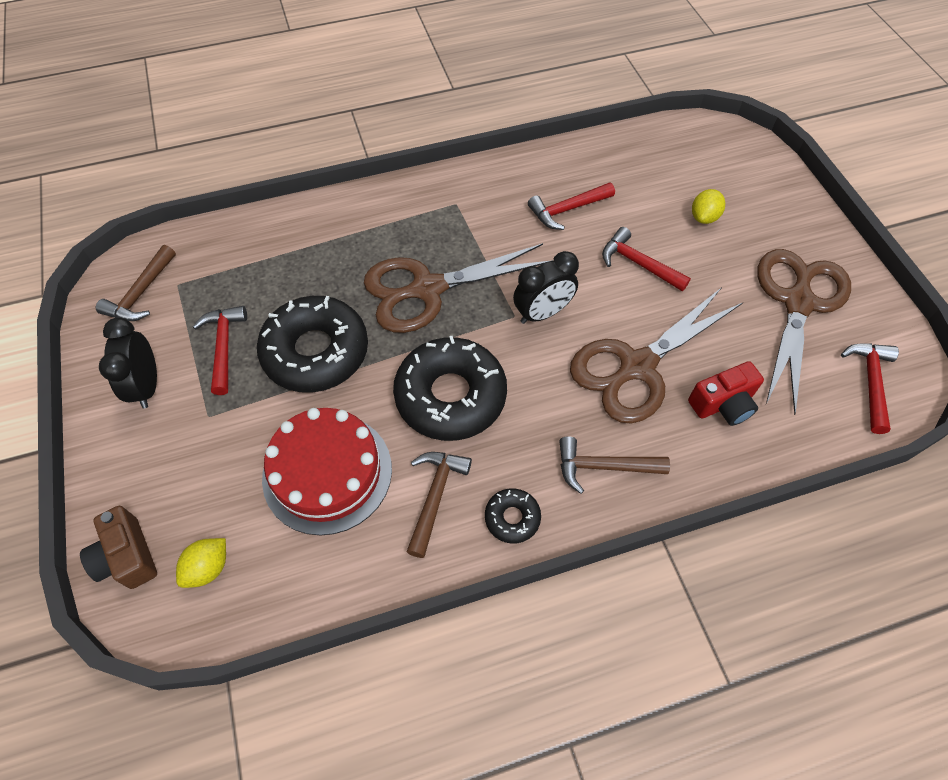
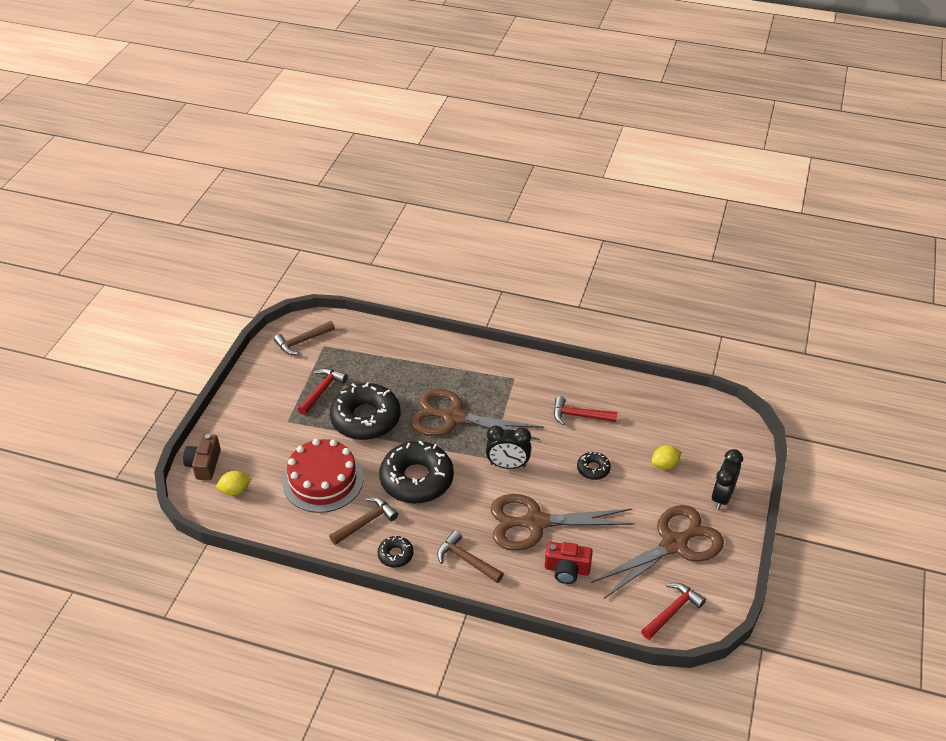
camera: 35 degrees right, 15 degrees down
(147, 386) = (270, 390): black clock -> black clock (722, 497)
(638, 263) = (593, 469): red hammer -> black donut

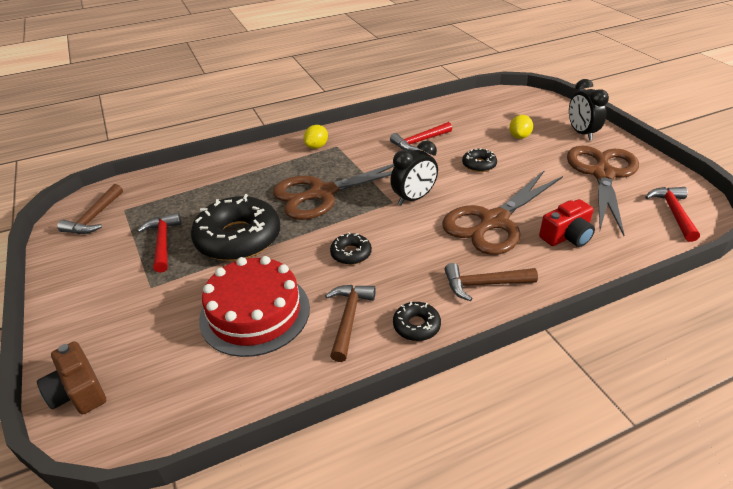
camera: 40 degrees left, 5 degrees down
(235, 490) = (153, 391): yellow lemon -> yellow lemon (316, 146)
(416, 479) = (351, 253): black donut -> black donut, size x0.46

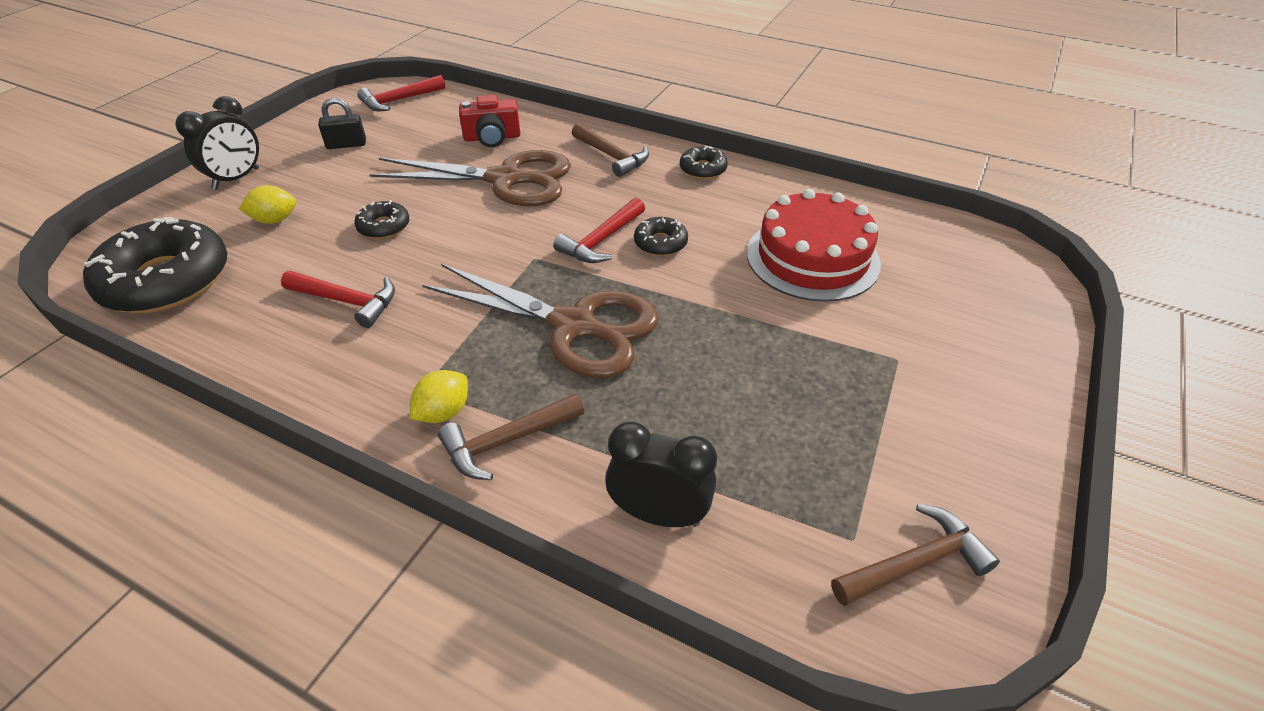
camera: 130 degrees left, 5 degrees up
(78, 391) = (1029, 303): brown camera -> none
(163, 242) = (838, 414): red hammer -> red hammer (601, 240)
(238, 238) = (742, 344): black donut -> black donut (166, 280)
(316, 146) = (443, 412): yellow lemon -> yellow lemon turned 45 degrees counterclockwise
(349, 318) = (742, 203): brown hammer -> brown hammer (506, 442)
(414, 198) = (511, 245): black clock -> black clock (659, 514)
(567, 236) = (492, 138): red camera -> red camera turned 150 degrees clockwise
(603, 174) = (346, 144): brown scissors -> black padlock

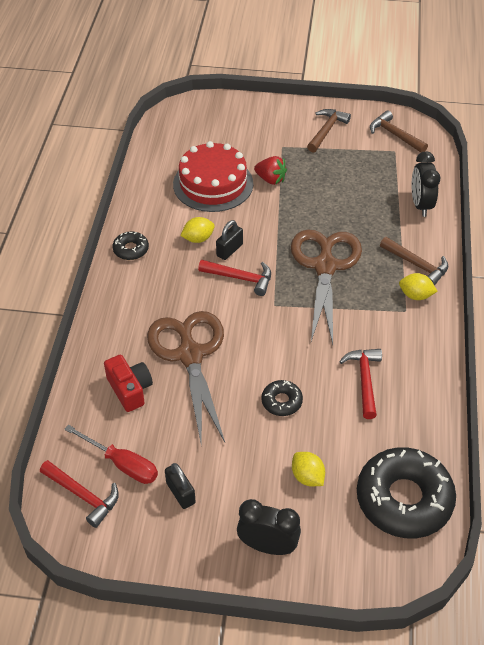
camera: 110 degrees left, 5 degrees up
(410, 121) = (122, 464): none -> red screwdriver
(612, 156) = (132, 303): brown hammer -> brown hammer (326, 130)
(660, 243) = (229, 250): black donut -> black padlock
(697, 221) = (198, 239): none -> yellow lemon
(806, 321) = (270, 179): none -> red strawberry

